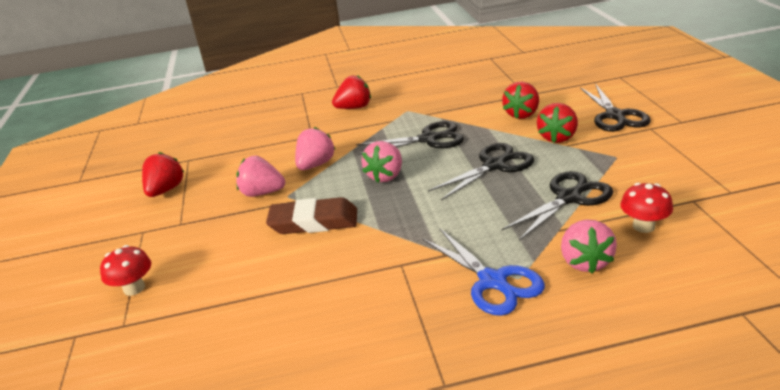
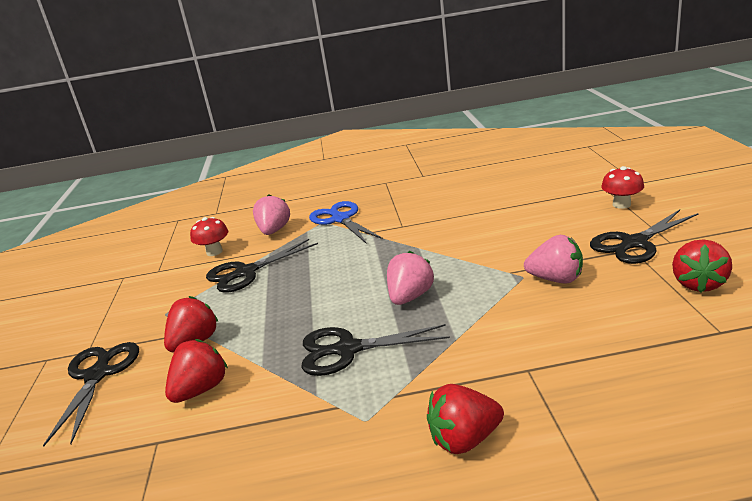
camera: 175 degrees left, 5 degrees down
(314, 222) = (482, 252): brown eraser -> none
(316, 165) = (502, 314): pink strawberry -> none
(494, 165) = (288, 306): black scissors -> black scissors (634, 243)

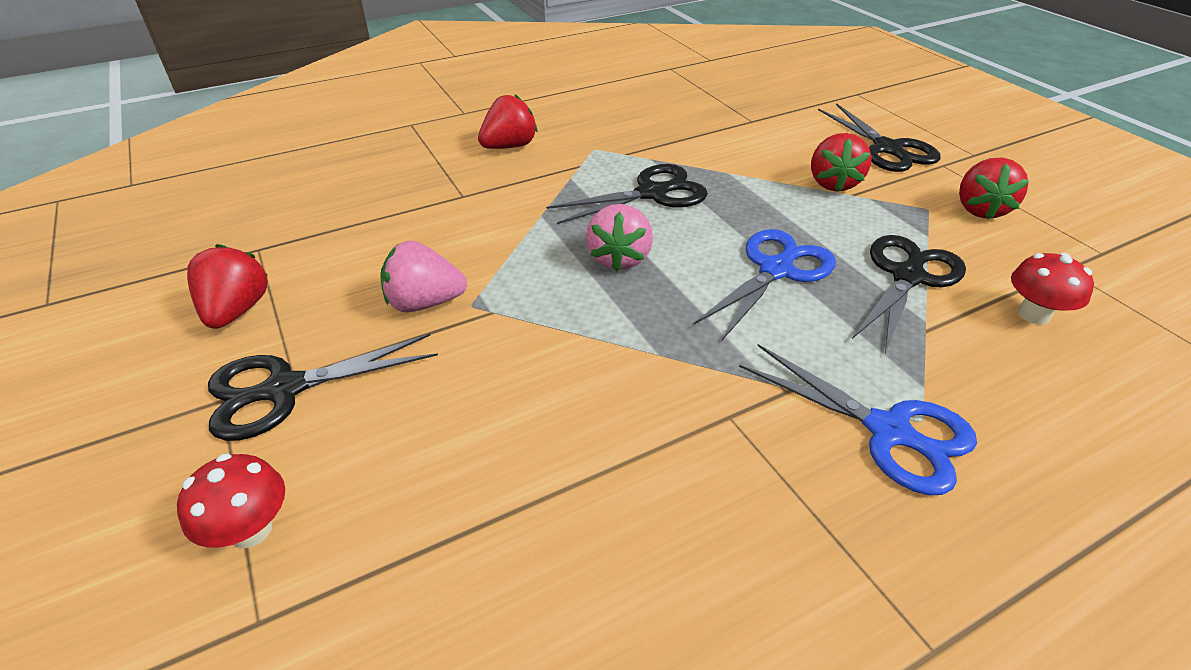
camera: 155 degrees right, 15 degrees up
(201, 390) = (763, 150): red strawberry -> red strawberry (979, 209)
(274, 231) = (996, 381): pink strawberry -> none
(314, 282) = (776, 270): none -> blue scissors
(634, 243) = (283, 390): black scissors -> black scissors turned 150 degrees counterclockwise

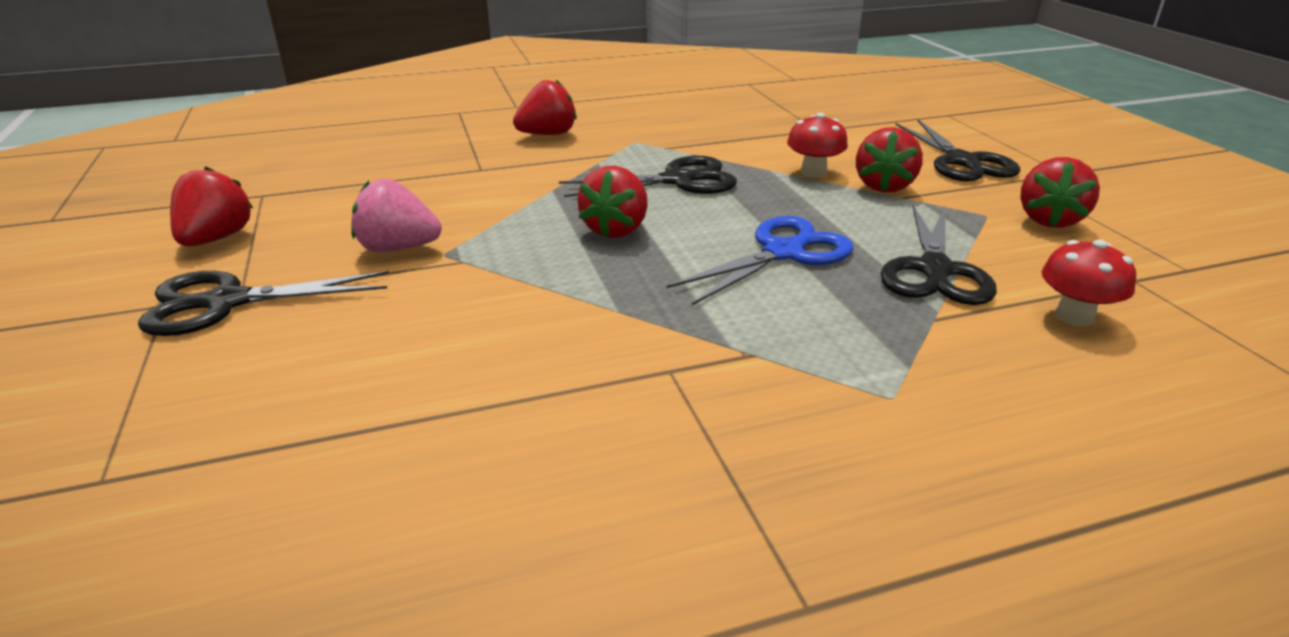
camera: 10 degrees right, 10 degrees down
(251, 530) = (134, 407): red mushroom -> red mushroom (813, 172)
(619, 258) = (616, 229): pink strawberry -> red strawberry
(889, 432) = (847, 403): blue scissors -> none
(908, 276) = (934, 270): black scissors -> black scissors turned 150 degrees clockwise

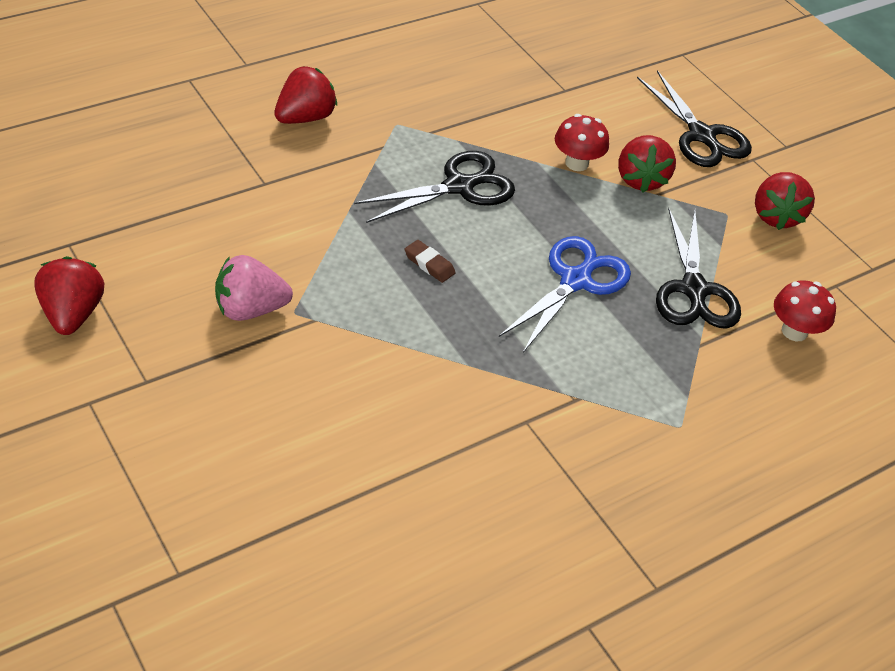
camera: 20 degrees left, 15 degrees up
(226, 302) = (142, 394): black scissors -> none
(616, 229) = (429, 264): red strawberry -> brown eraser

